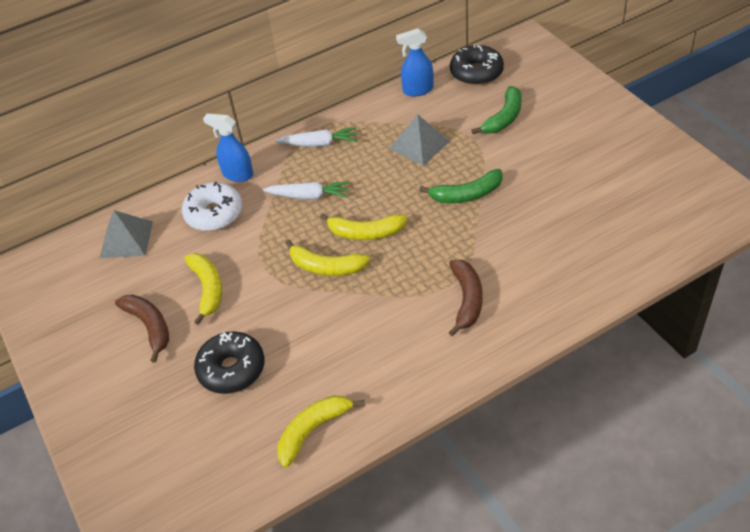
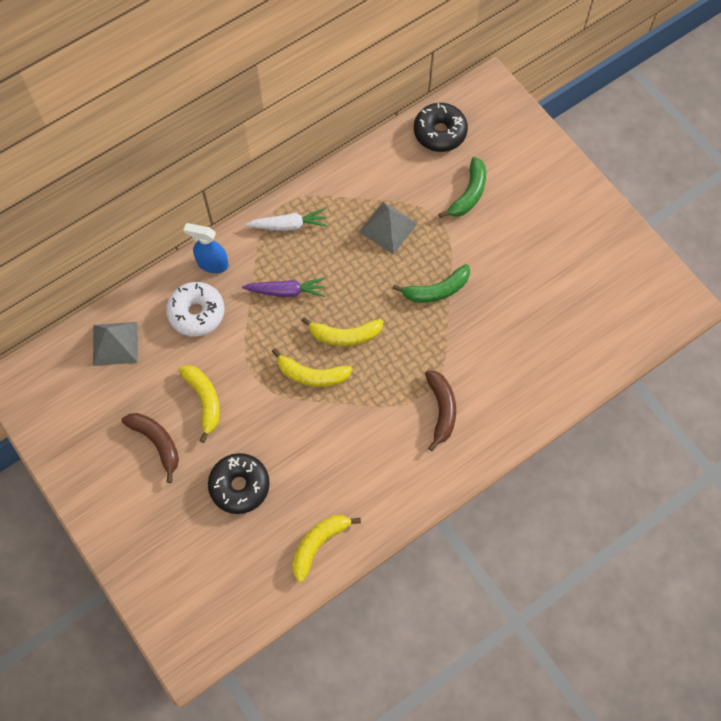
camera: 10 degrees left, 20 degrees up
(308, 196) = (286, 291): white carrot -> purple carrot
(417, 90) = (381, 155): blue spray bottle -> none

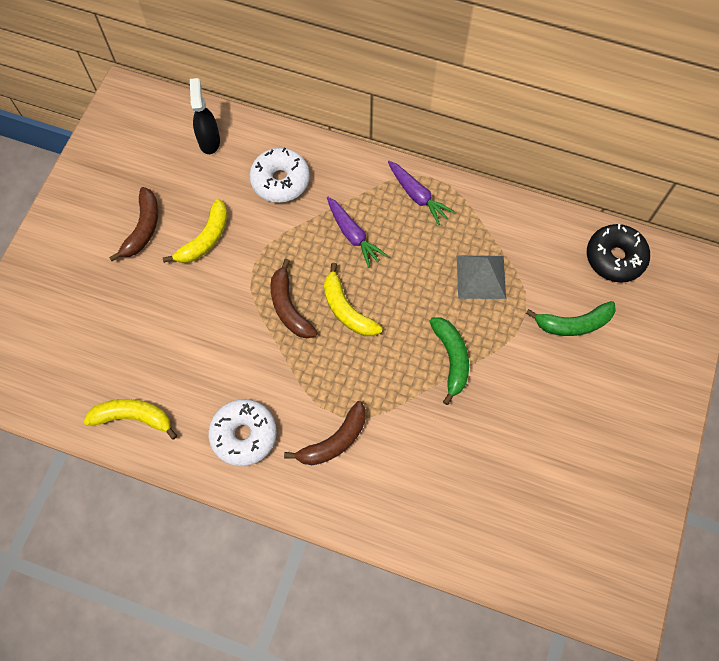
camera: 55 degrees right, 0 degrees up
(115, 343) = (209, 141): grey pyramid -> black spray bottle
(212, 264) = (334, 162): blue spray bottle -> none
(239, 486) = (146, 317): black donut -> none
(288, 225) = (417, 195): white carrot -> purple carrot
(311, 375) = (289, 307): yellow banana -> brown banana
(391, 470) = (244, 435): none -> white donut
(436, 290) = (451, 359): green banana -> green banana turned 135 degrees counterclockwise

